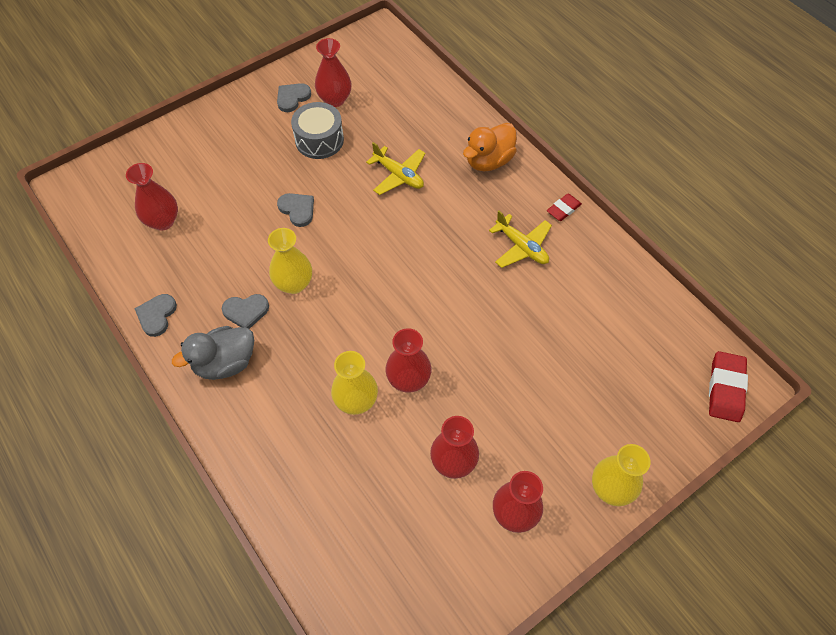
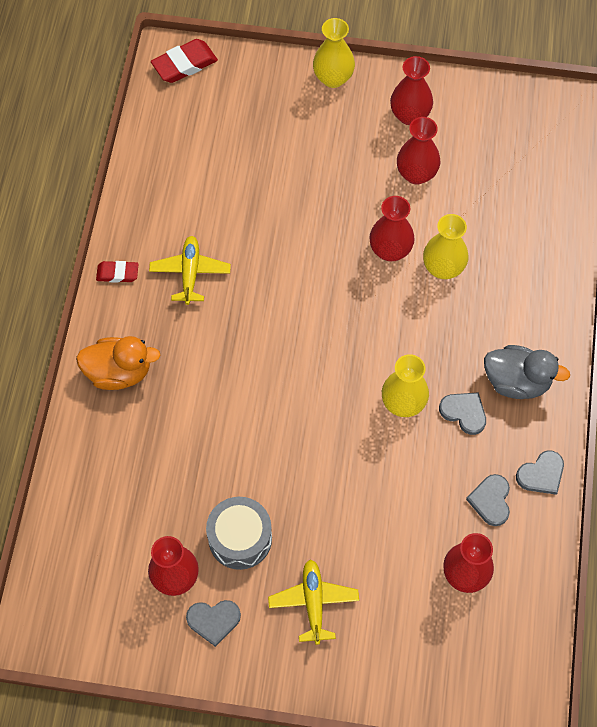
camera: 135 degrees left, 5 degrees up
(297, 210) = (334, 475): grey heart -> grey heart (491, 500)
(398, 175) = (211, 430): yellow plane -> yellow plane (313, 602)

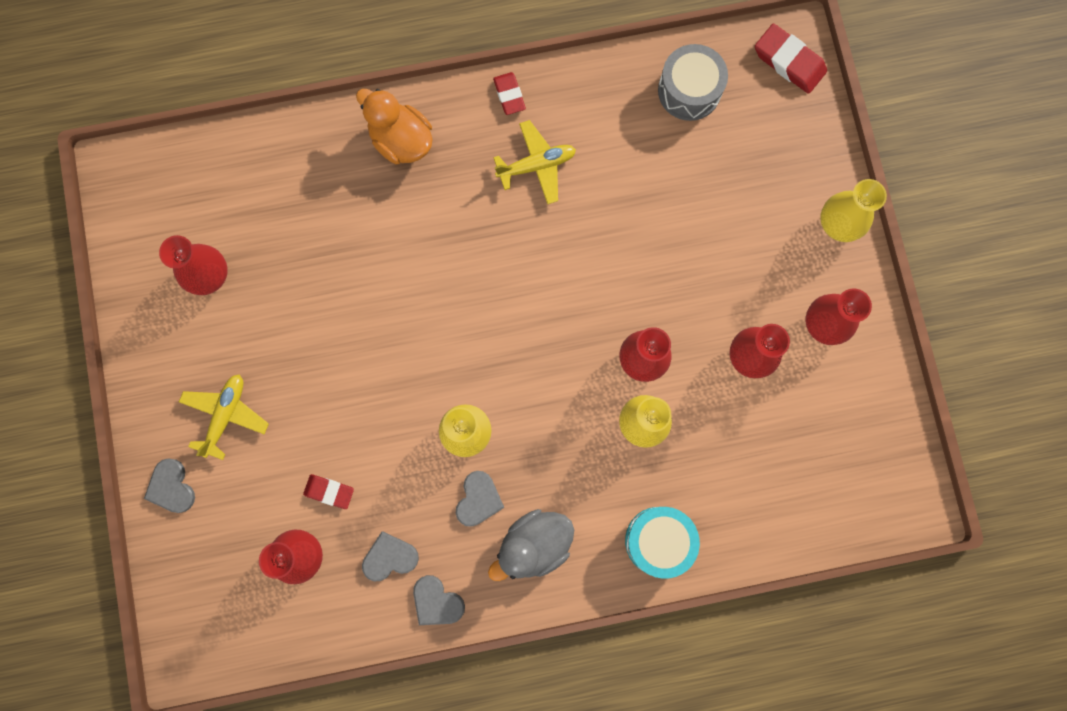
camera: 70 degrees right, 15 degrees up
(119, 372) = (401, 140): orange duck -> orange duck turned 150 degrees clockwise
(213, 620) = (179, 327): grey heart -> grey heart (171, 487)
(240, 538) = (268, 322): grey drum -> grey drum (689, 90)
(313, 602) = (226, 415): yellow plane -> yellow plane turned 45 degrees counterclockwise
(415, 533) = (329, 491): none -> red eraser
(516, 381) = (534, 544): grey duck -> grey duck turned 60 degrees clockwise
(543, 288) = (659, 541): none -> turquoise drum

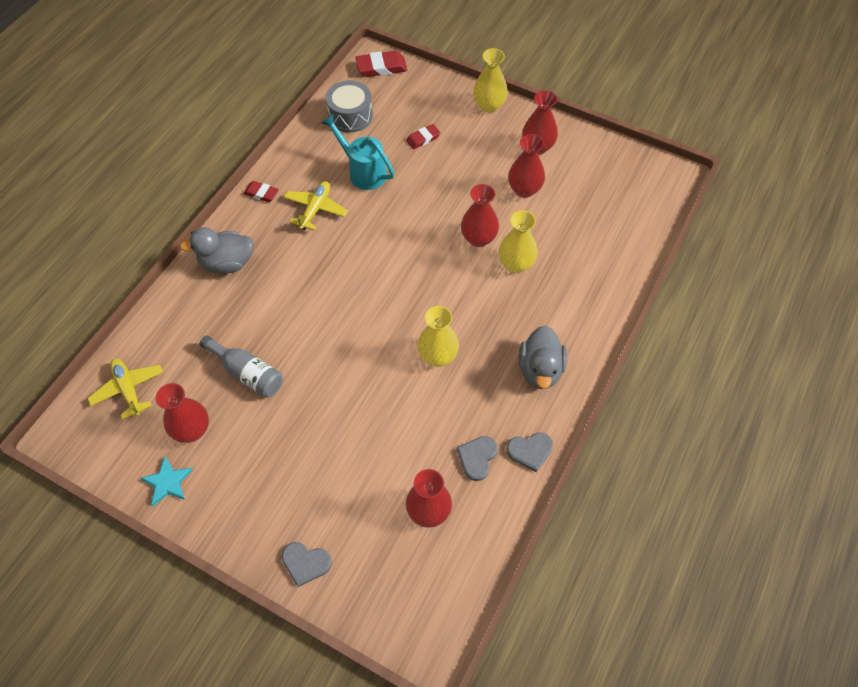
camera: 50 degrees left, 20 degrees down
(147, 302) = (168, 482): none -> turquoise star
(226, 415) = (291, 489): yellow plane -> yellow plane (128, 389)
(303, 271) = (247, 373): none -> grey bottle
(329, 491) = (402, 462): red eraser -> red eraser (423, 139)
(401, 140) = (227, 263): orange duck -> grey duck
(478, 499) = (485, 380): grey heart -> none
(625, 170) = (363, 172): none -> turquoise watering can
(659, 541) = (593, 304): turquoise drum -> none

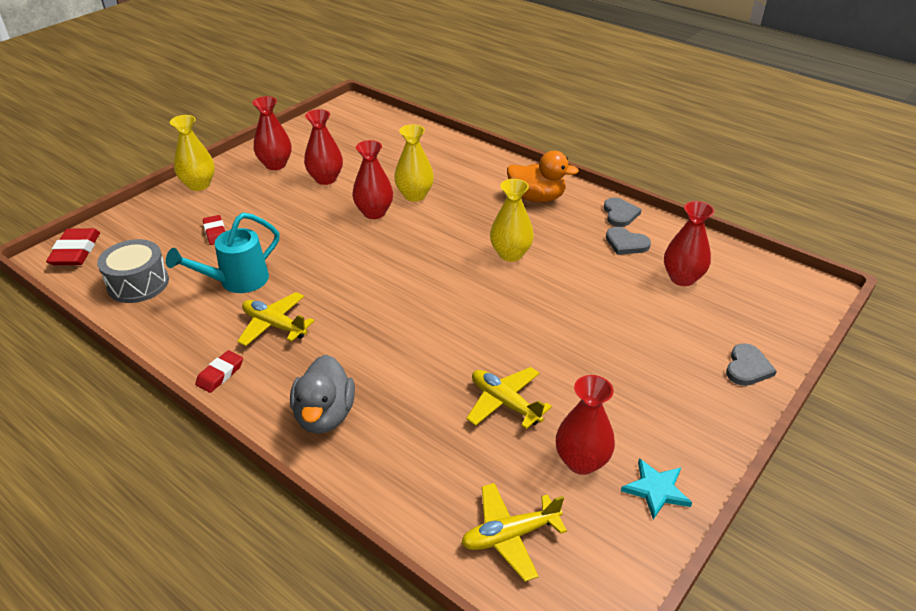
camera: 80 degrees left, 20 degrees down
(247, 373) = (505, 403): grey bottle -> yellow plane
(540, 369) = (537, 198): grey duck -> orange duck

